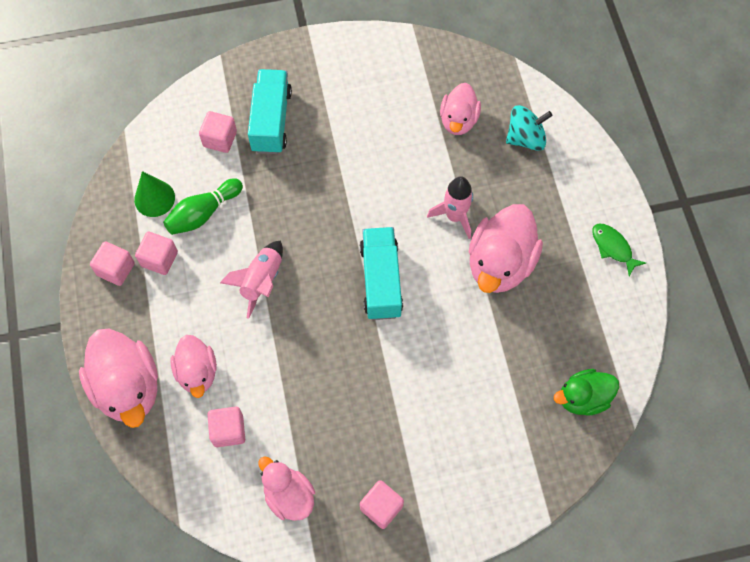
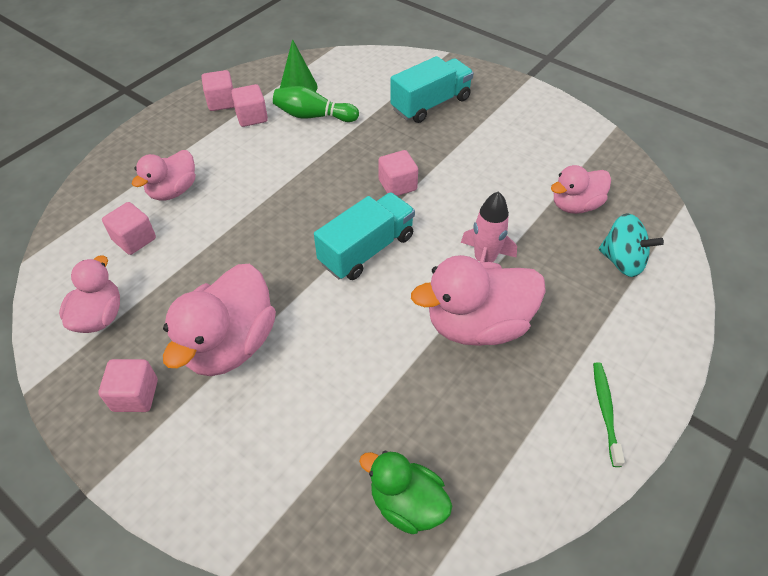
camera: 50 degrees right, 15 degrees down
(128, 387) = (128, 162): pink duck -> pink duck (230, 344)
(220, 139) = (383, 89): pink cube -> pink cube (397, 185)
(261, 281) = (289, 179): pink rocket -> none
(613, 247) = (605, 411): green fish -> green toothbrush

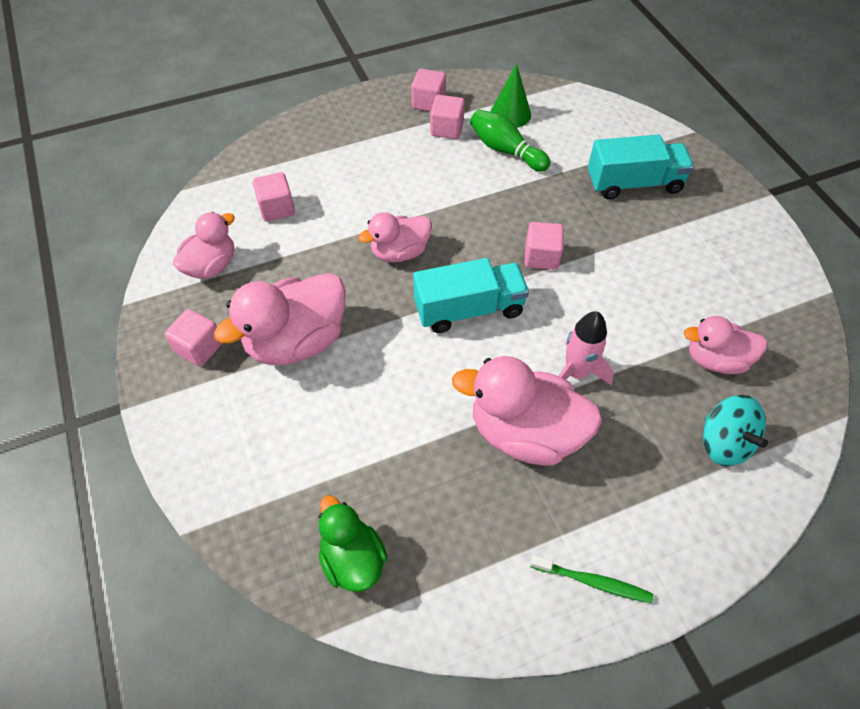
camera: 30 degrees right, 5 degrees up
(173, 191) = (334, 175): pink duck -> pink duck (399, 252)
(605, 411) = (592, 581): green toothbrush -> green toothbrush turned 75 degrees clockwise

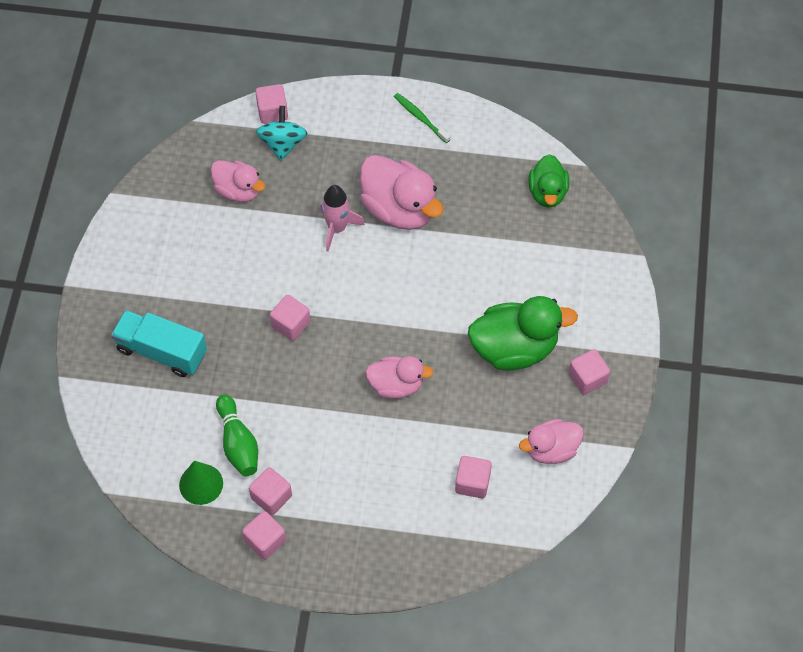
camera: 150 degrees left, 5 degrees up
(297, 341) = (514, 348): pink duck -> green duck
(469, 309) = (376, 310): turquoise truck -> none
(775, 479) = (272, 112): none -> pink cube

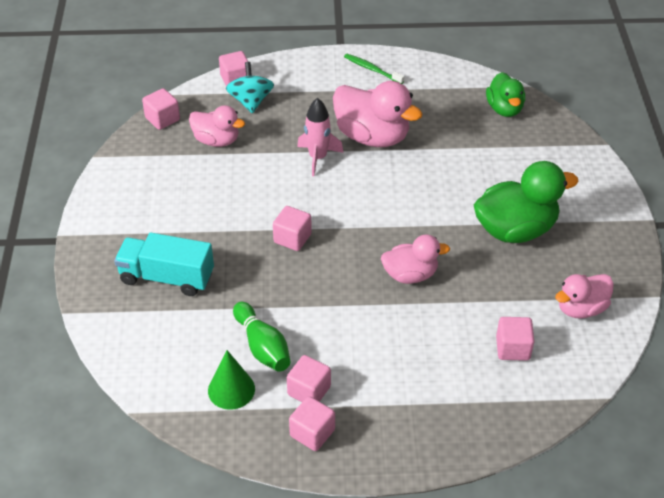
camera: 10 degrees left, 15 degrees down
(587, 378) = (593, 245): pink cube -> pink cube (162, 119)

